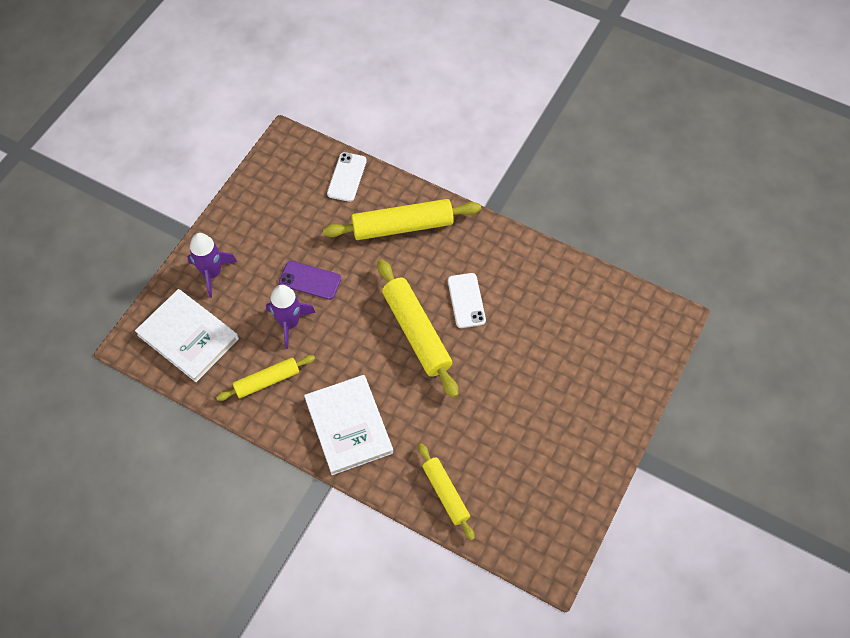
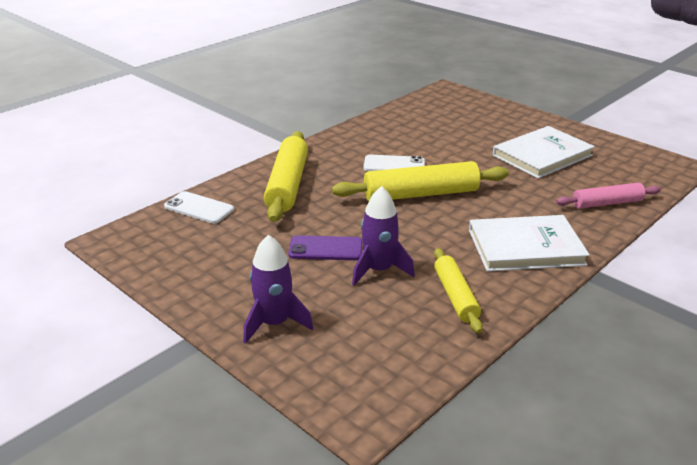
camera: 75 degrees left, 30 degrees down
(188, 337) = (367, 357): white book -> white book (542, 155)
(310, 280) = (325, 249): purple phone -> purple phone turned 60 degrees clockwise
(445, 493) = (607, 203): yellow rolling pin -> pink rolling pin

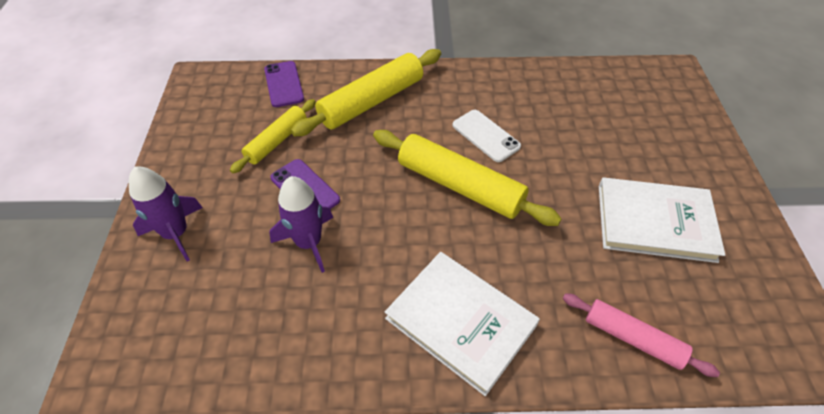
camera: 45 degrees right, 20 degrees up
(199, 208) = (284, 84): white phone -> purple phone
(455, 296) = (321, 322): yellow rolling pin -> yellow rolling pin (277, 141)

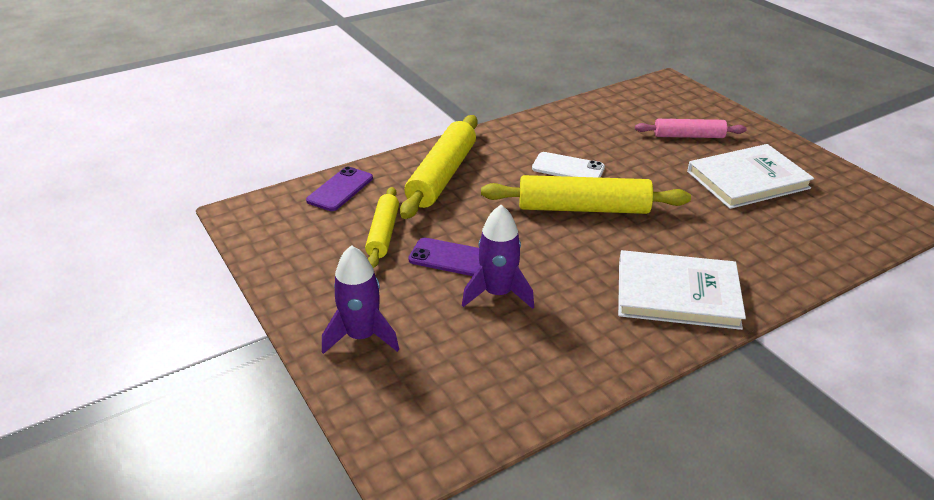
camera: 30 degrees left, 15 degrees down
(284, 84) = (340, 189): purple phone -> purple phone turned 75 degrees clockwise
(633, 338) = (802, 253): pink rolling pin -> pink rolling pin (688, 136)

